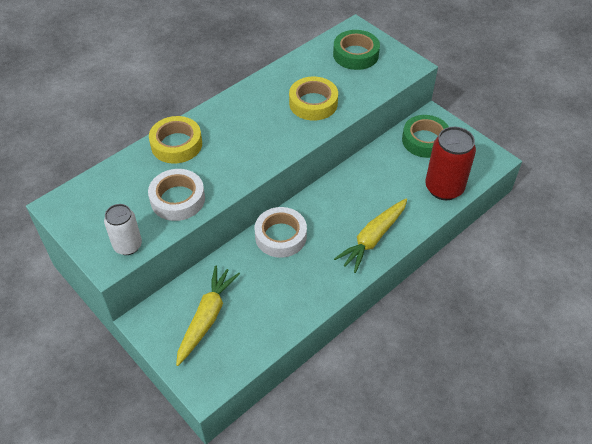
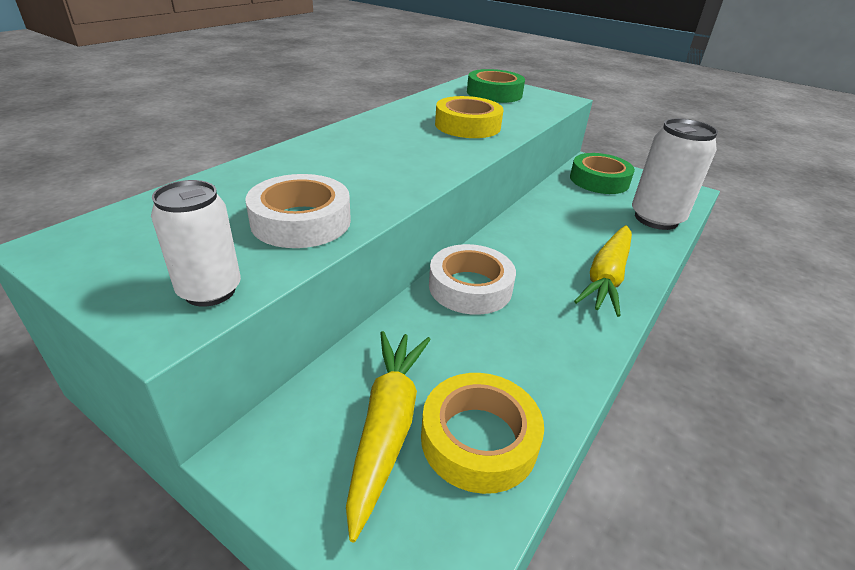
camera: 15 degrees left, 15 degrees down
(176, 144) = (284, 165): yellow tape -> yellow tape (479, 439)
(444, 188) = (656, 219): red can -> white can

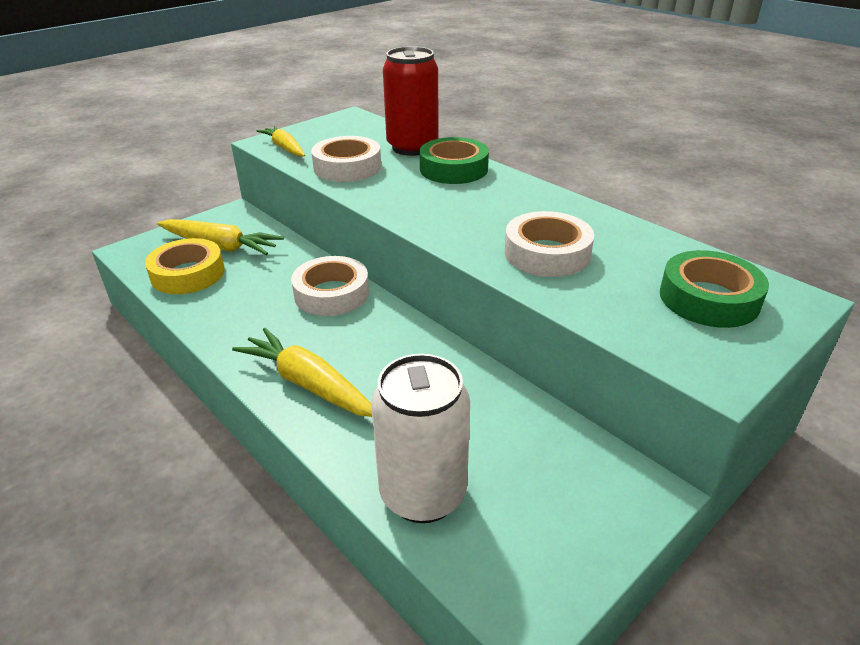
camera: 105 degrees right, 0 degrees up
(210, 291) = (285, 148): white can -> yellow carrot
(233, 183) = (412, 147): none -> red can
(467, 125) = (547, 253): yellow tape -> white tape
(599, 180) = (564, 472): green tape -> green tape (453, 169)

